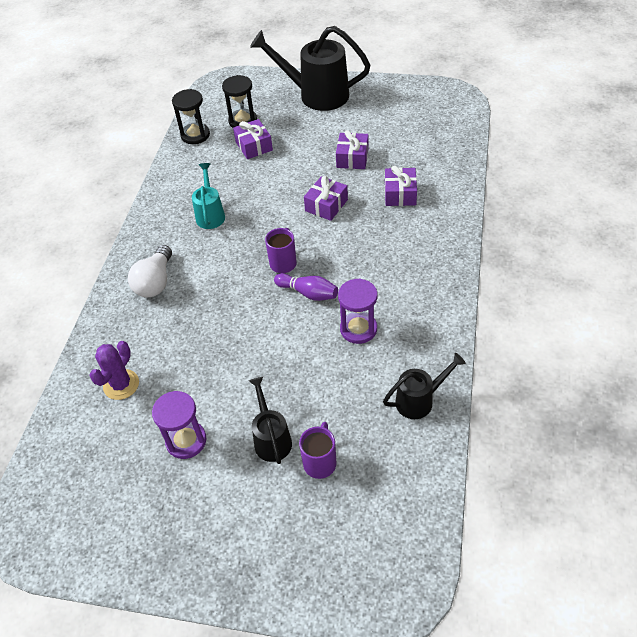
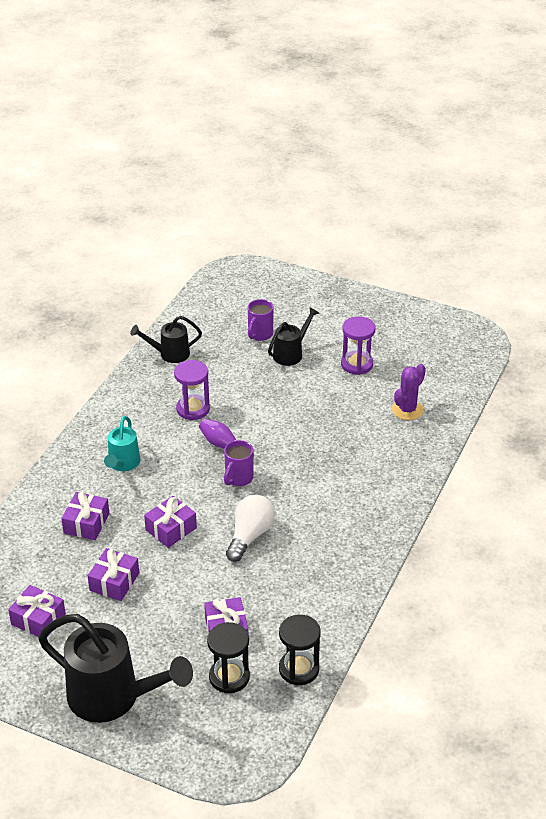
camera: 170 degrees left, 10 degrees down
(155, 282) = (370, 488): white light bulb -> white light bulb (250, 536)
(210, 214) = (301, 548): turquoise watering can -> turquoise watering can (122, 464)
(271, 438) = (291, 353): black watering can -> black watering can turned 135 degrees counterclockwise
(394, 124) = (38, 619): none -> purple gift

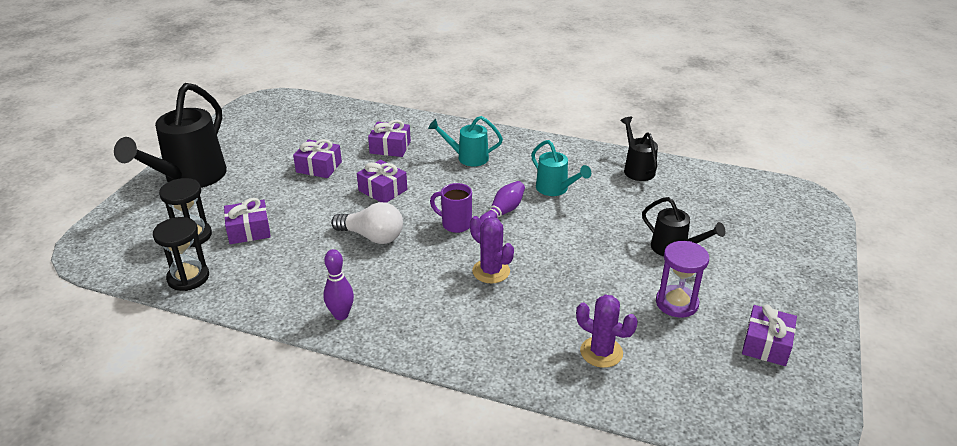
camera: 85 degrees right, 5 degrees down
(38, 619) = (282, 137): purple gift -> purple gift (766, 344)
(193, 409) = (555, 189): purple hourglass -> turquoise watering can
(260, 334) = (698, 224): purple mug -> none
(309, 460) = (491, 271): none -> purple cactus
(359, 554) = (341, 315): none -> purple bowling pin

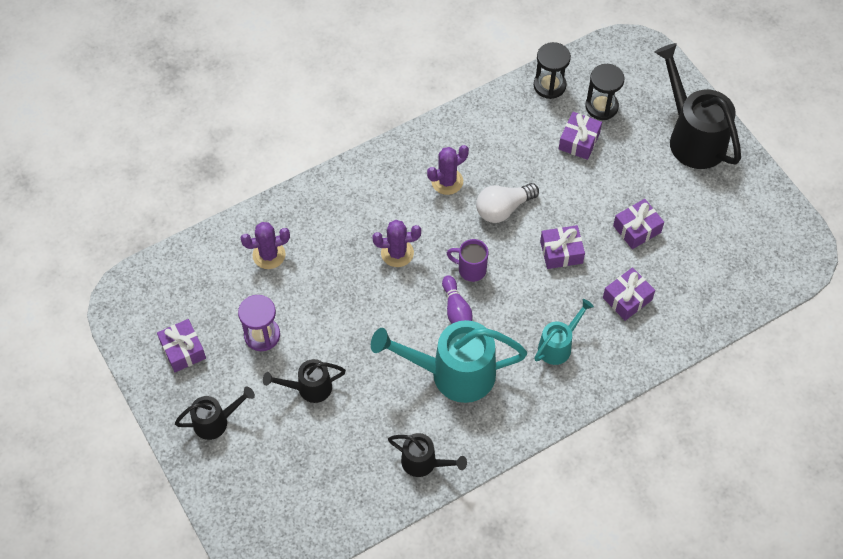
camera: 130 degrees right, 25 degrees up
(341, 315) = (433, 145): purple bowling pin -> none
(377, 283) = (447, 181): none -> purple cactus
(455, 224) = (470, 269): purple mug -> purple mug turned 135 degrees counterclockwise
(555, 189) = (453, 373): turquoise watering can -> turquoise watering can, size x1.87
(779, 281) = (216, 421): none -> black watering can

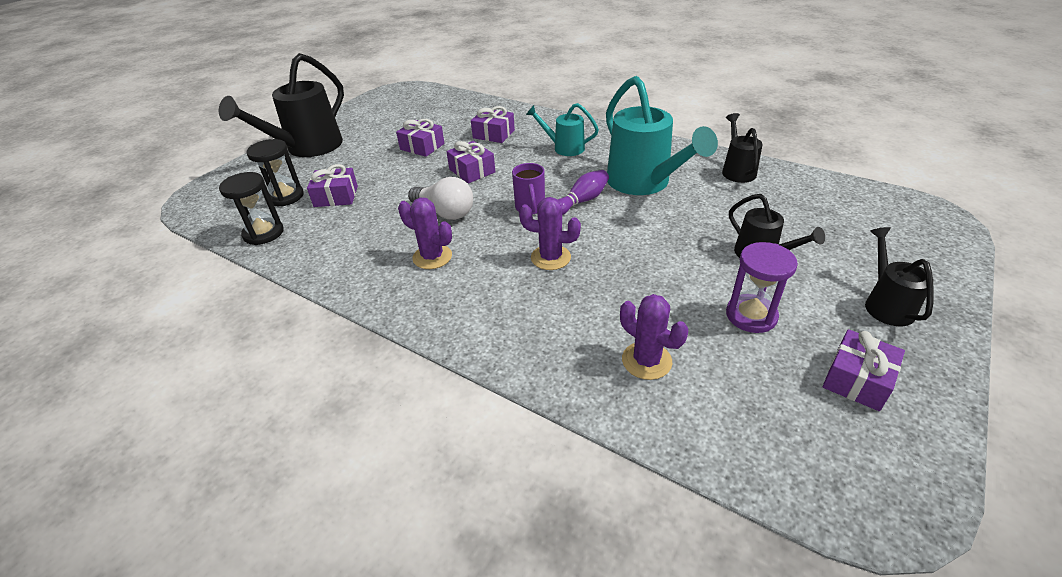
camera: 115 degrees left, 20 degrees down
(216, 421) = (886, 304): black watering can -> black watering can turned 45 degrees clockwise
(397, 253) = (550, 257): purple cactus -> purple cactus turned 45 degrees counterclockwise

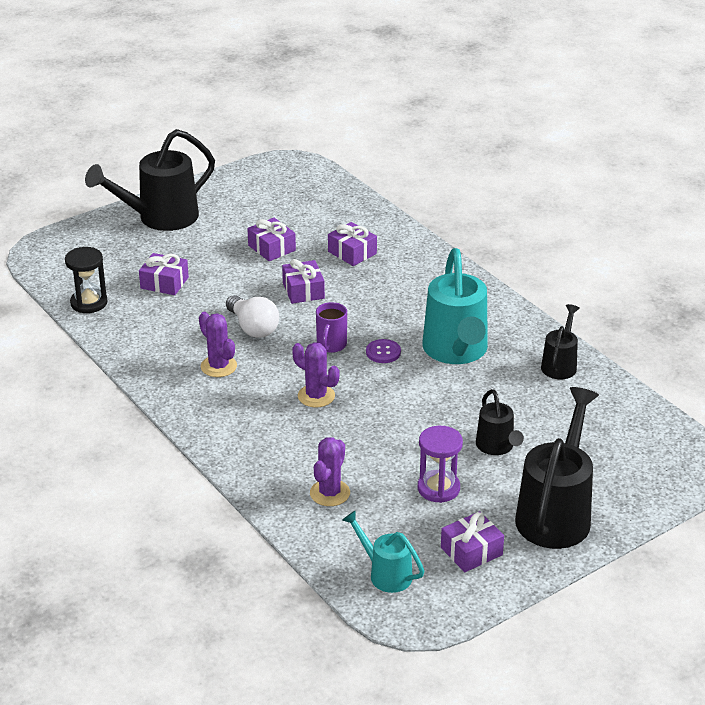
camera: 20 degrees right, 5 degrees down
(285, 196) = (119, 270): black hourglass -> none
(564, 148) = (411, 290): turquoise watering can -> turquoise watering can (385, 574)
(582, 201) = (383, 352): purple bowling pin -> purple button
(646, 361) = (330, 493): purple cactus -> purple cactus turned 45 degrees clockwise
(886, 304) = (556, 514): black watering can -> black watering can, size x1.87

